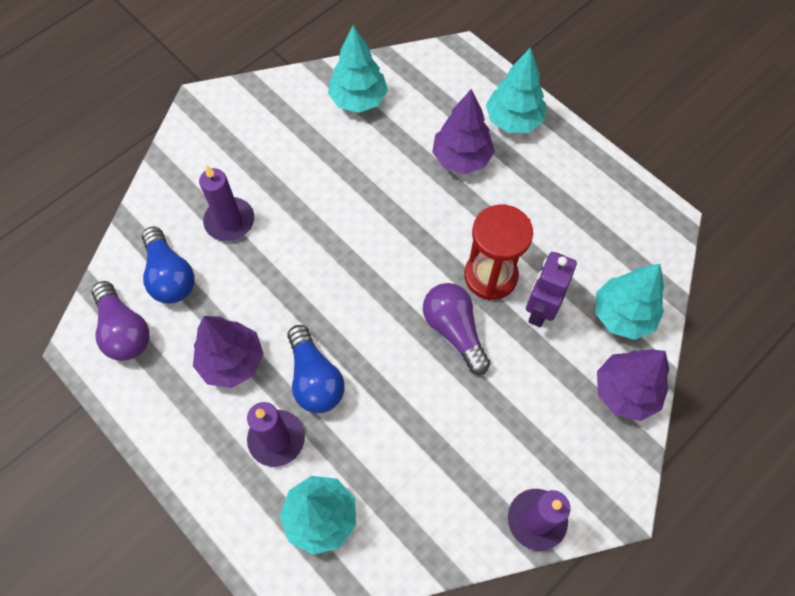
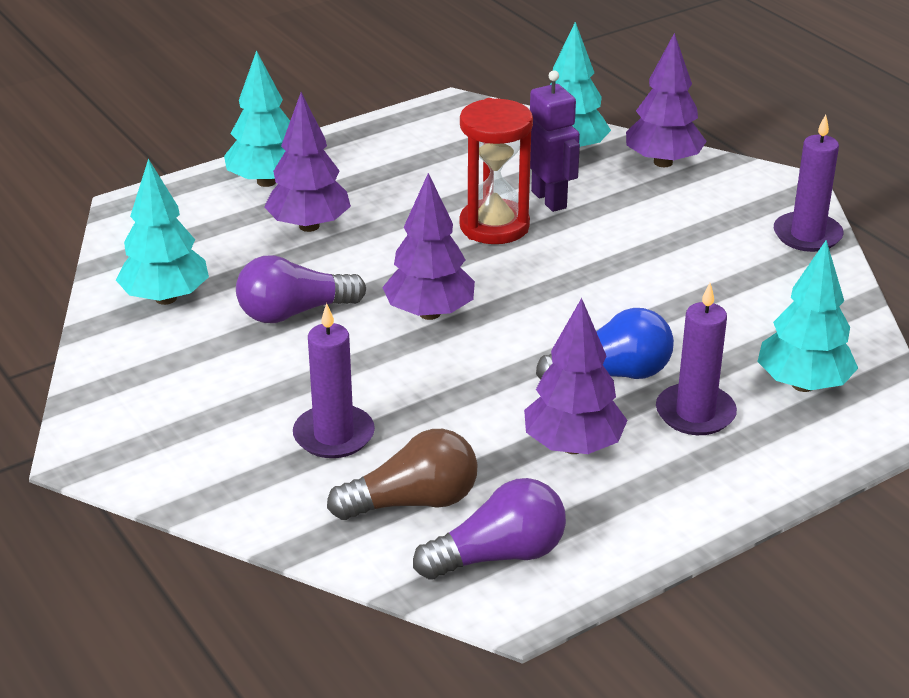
camera: 80 degrees left, 30 degrees down
(170, 276) = (413, 502): blue light bulb -> brown light bulb
(369, 252) = (430, 313): none -> purple tree
(454, 330) = (564, 260): purple light bulb -> purple light bulb (294, 312)
(539, 309) = (549, 199): purple robot -> purple robot turned 150 degrees counterclockwise

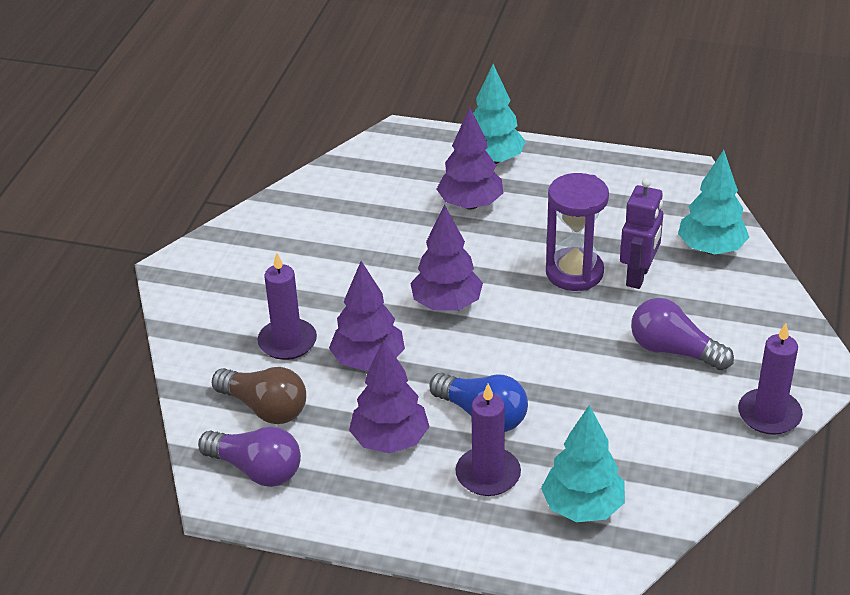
camera: 50 degrees right, 5 degrees up
(165, 298) = (332, 203): turquoise tree -> none
(294, 312) = (379, 255): purple light bulb -> purple light bulb (673, 351)
(494, 226) = (574, 272): red hourglass -> purple hourglass
(663, 162) = (760, 297): purple tree -> purple tree (368, 361)

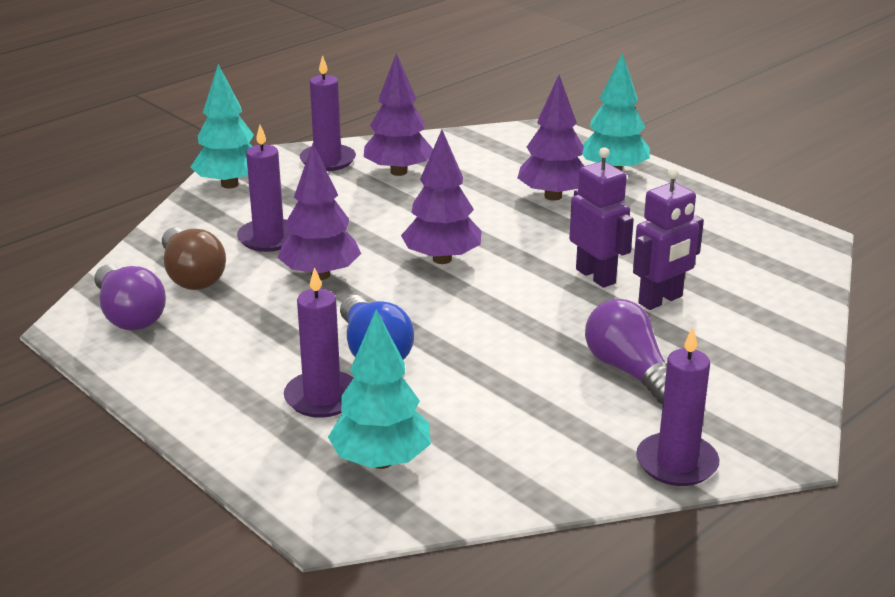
camera: 30 degrees right, 10 degrees down
(249, 237) = (328, 160): none -> purple candle
(390, 440) = (266, 338): purple tree -> purple tree (398, 172)
(574, 272) = (596, 276): purple hourglass -> purple robot
(710, 249) = (767, 304): turquoise tree -> turquoise tree (229, 184)

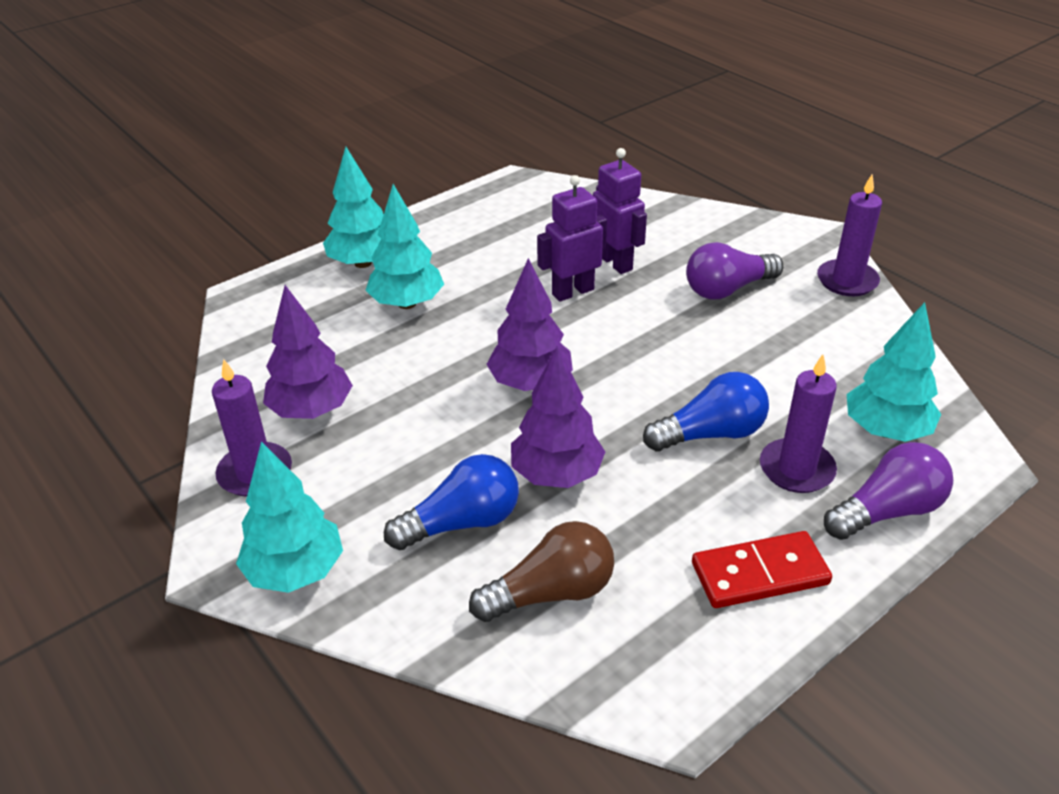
camera: 85 degrees left, 10 degrees up
(129, 315) = (646, 649): purple light bulb -> purple light bulb (887, 511)
(193, 369) = (759, 573): none -> red domino
(269, 238) = (462, 522): purple candle -> blue light bulb
(553, 196) = (407, 303): purple tree -> turquoise tree

